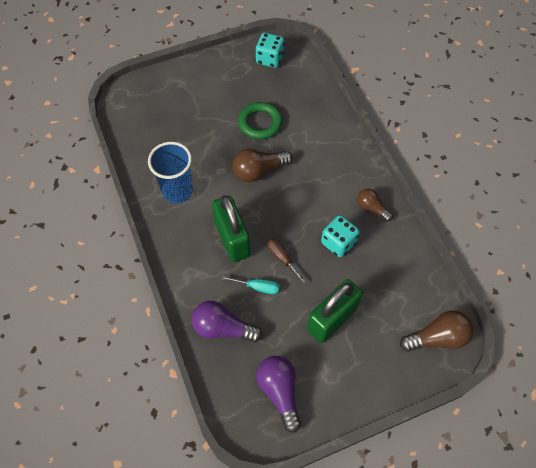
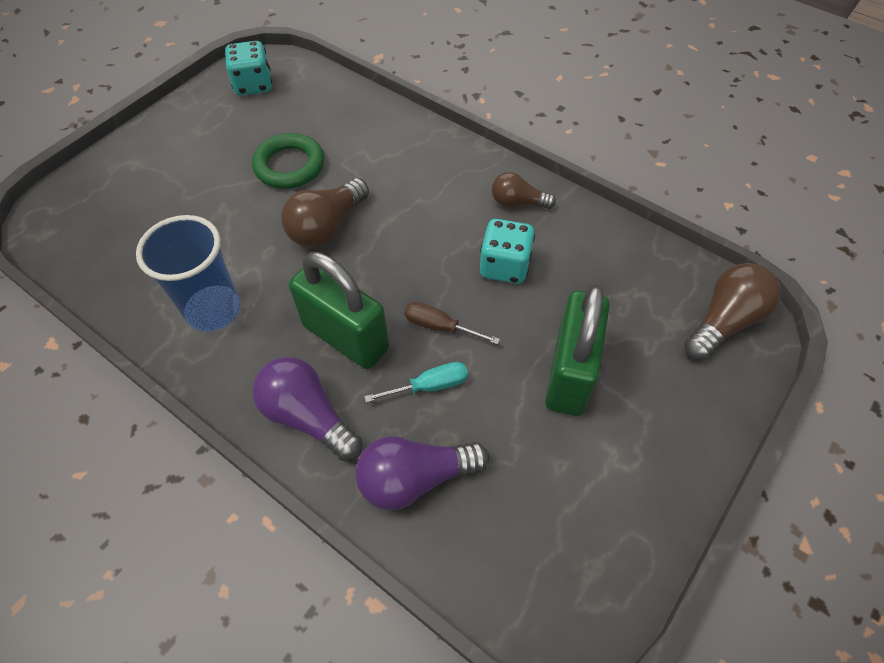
camera: 30 degrees left, 5 degrees down
(279, 391) = (570, 527): purple light bulb -> purple light bulb (308, 416)

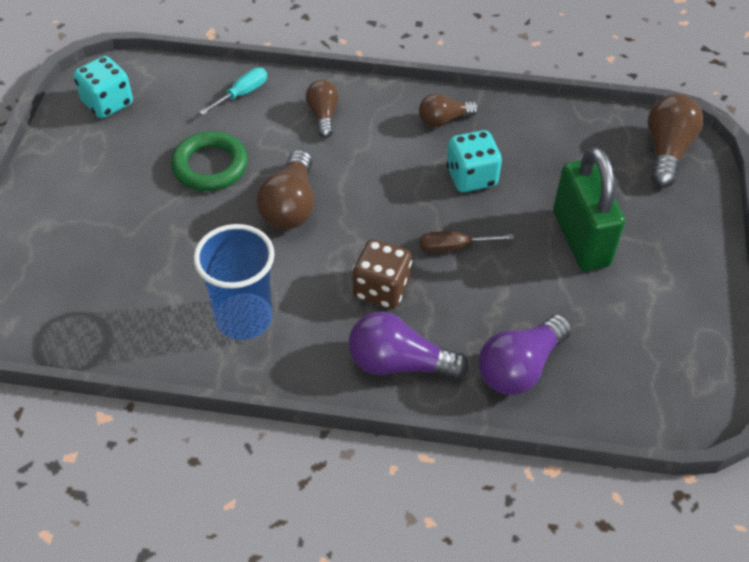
camera: 30 degrees left, 5 degrees down
(346, 337) = (381, 289): green padlock -> brown dice
(413, 158) = (323, 115): none -> brown light bulb
(429, 386) = (480, 296): turquoise screwdriver -> turquoise screwdriver (242, 94)

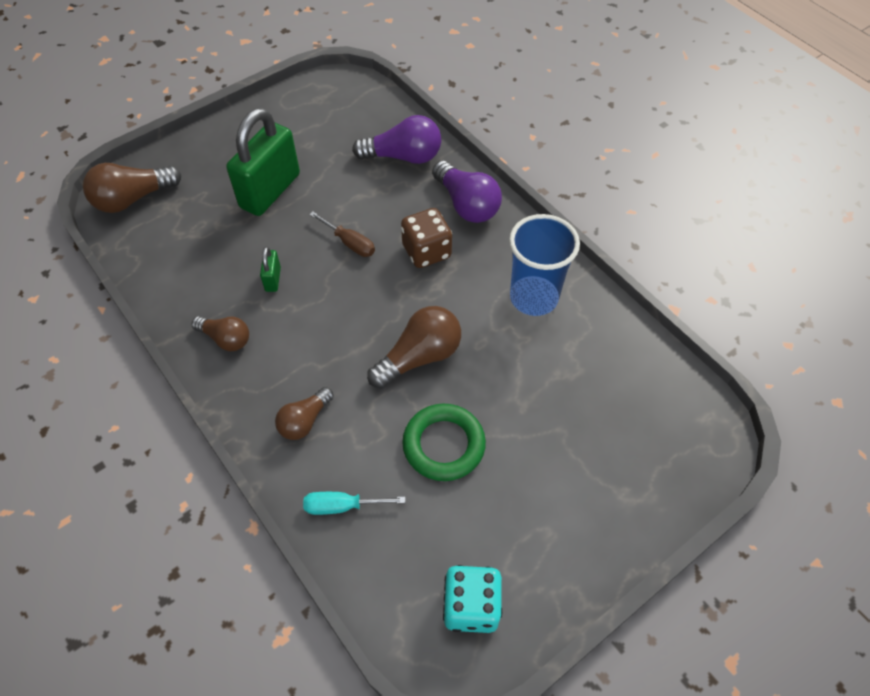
camera: 135 degrees left, 5 degrees up
(471, 177) = (273, 279): turquoise dice -> green padlock

